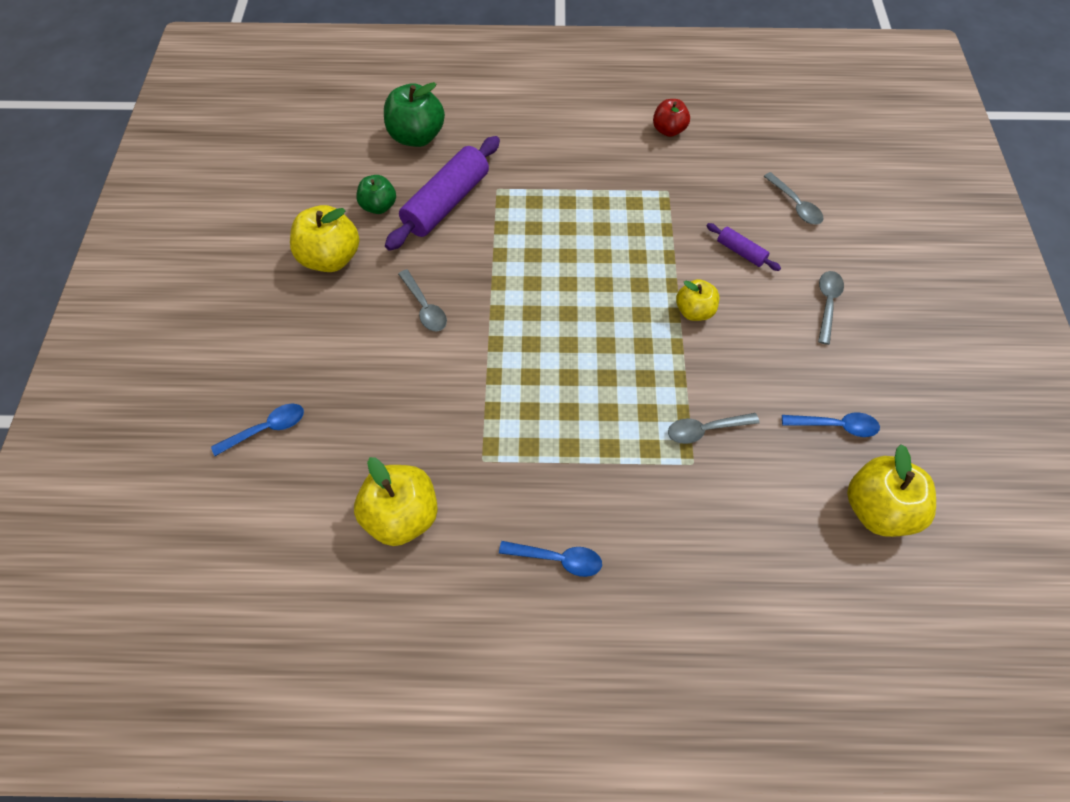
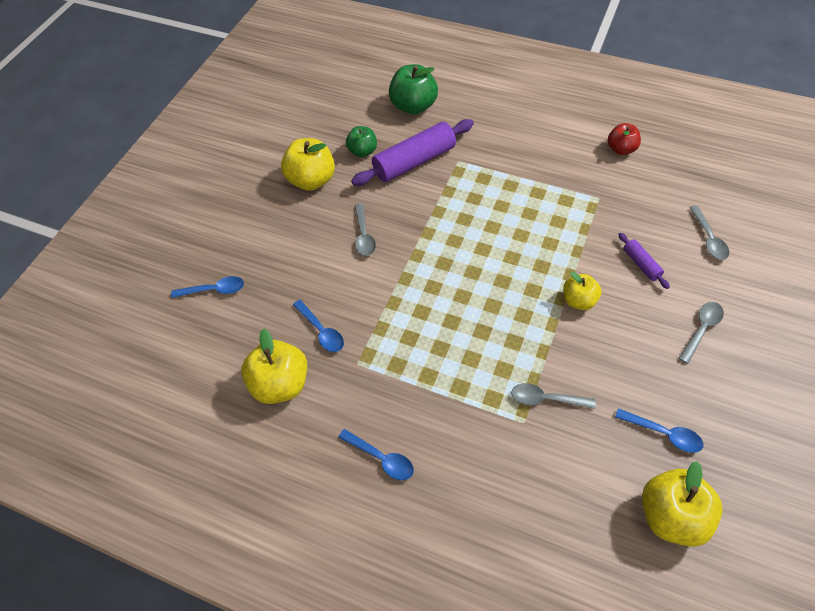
camera: 25 degrees right, 5 degrees down
(424, 436) = (321, 331): none -> blue spoon

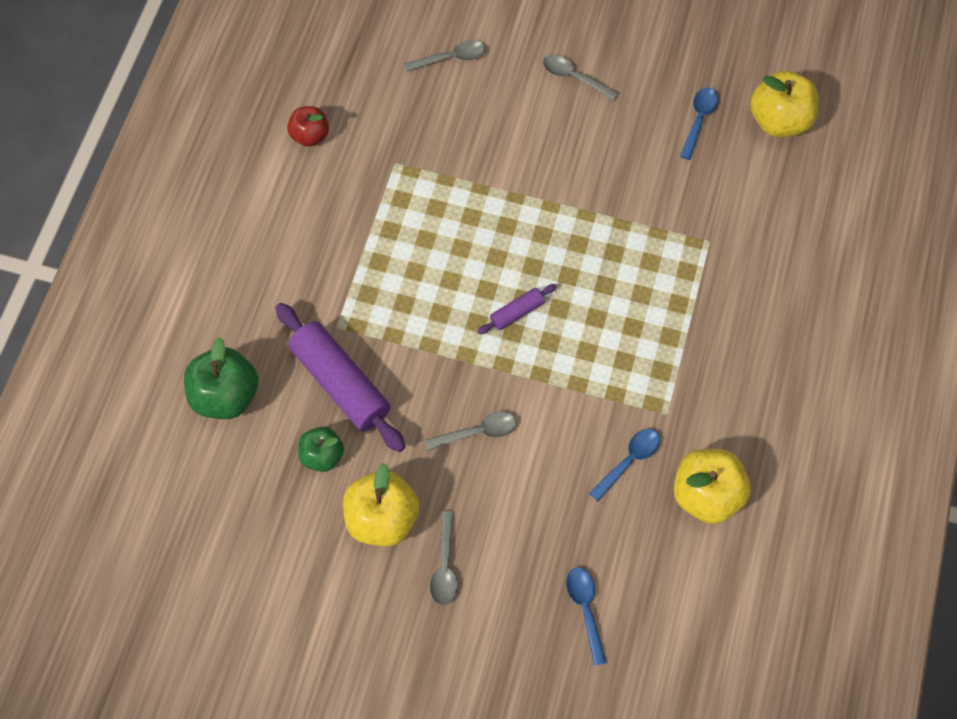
camera: 100 degrees left, 10 degrees up
(381, 458) = (773, 373): blue spoon -> none
(546, 399) = (679, 221): grey spoon -> grey spoon (445, 566)
(578, 301) = (551, 188): yellow apple -> none
(641, 264) = (494, 125): purple rolling pin -> purple rolling pin (517, 312)

